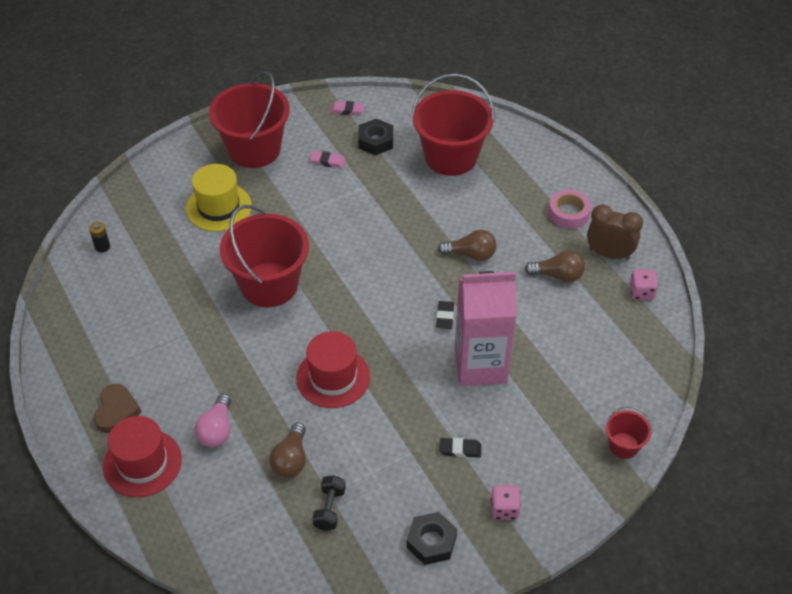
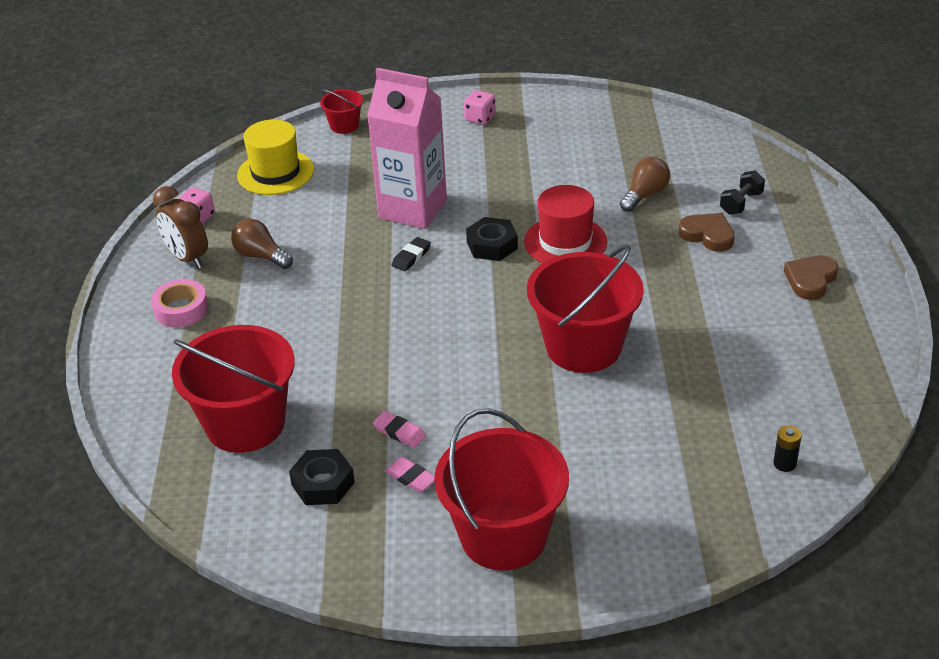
camera: 150 degrees left, 10 degrees down
(142, 463) = (794, 232): red hat -> none
(217, 430) = (708, 235): pink light bulb -> brown heart
(218, 207) = (600, 464): yellow hat -> yellow hat (275, 172)
(329, 509) = (628, 156): black dumbbell -> black dumbbell (741, 203)
(347, 110) = (323, 551): pink eraser -> pink eraser (399, 432)
(431, 542) = (555, 117): black nut -> black nut (492, 245)
(460, 449) = (485, 160): black eraser -> none
(471, 254) = (330, 304): brown light bulb -> none

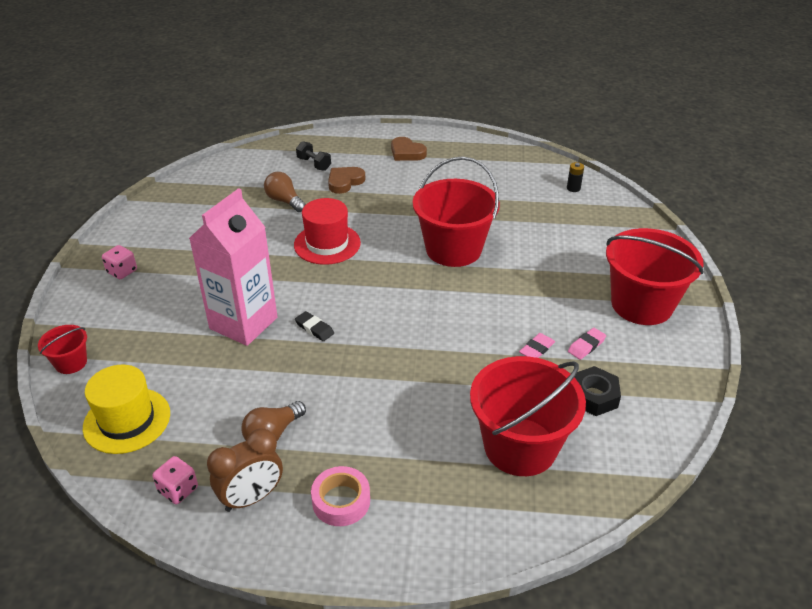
camera: 85 degrees left, 0 degrees up
(492, 245) = (316, 281): black nut -> none

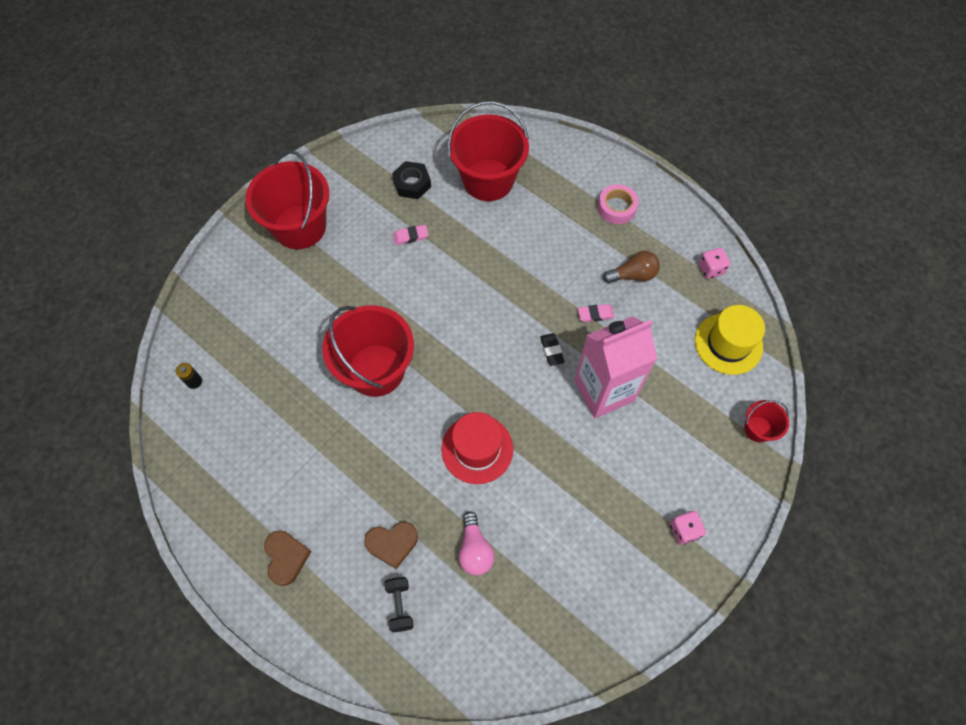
camera: 145 degrees left, 25 degrees up
(251, 498) = (668, 239): brown clock -> none
(284, 201) = (475, 550): brown light bulb -> pink light bulb
(586, 346) = (376, 219): pink eraser -> pink eraser (595, 314)

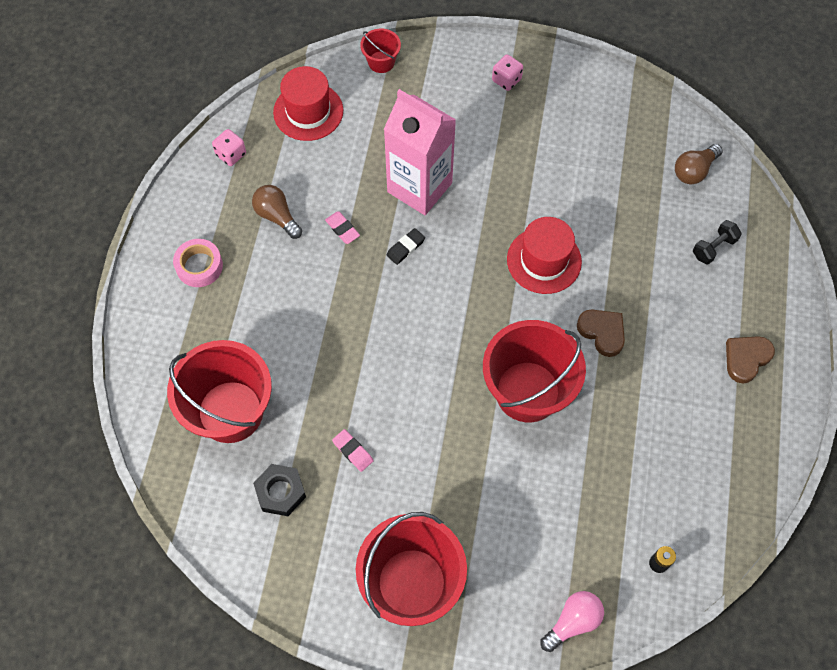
camera: 120 degrees left, 0 degrees up
(392, 543) = (672, 282): brown heart -> brown heart (602, 332)
(475, 550) = (630, 217): pink light bulb -> pink light bulb (573, 622)
(487, 646) = (694, 171): none -> brown light bulb
(728, 343) = (308, 111): yellow hat -> red hat

